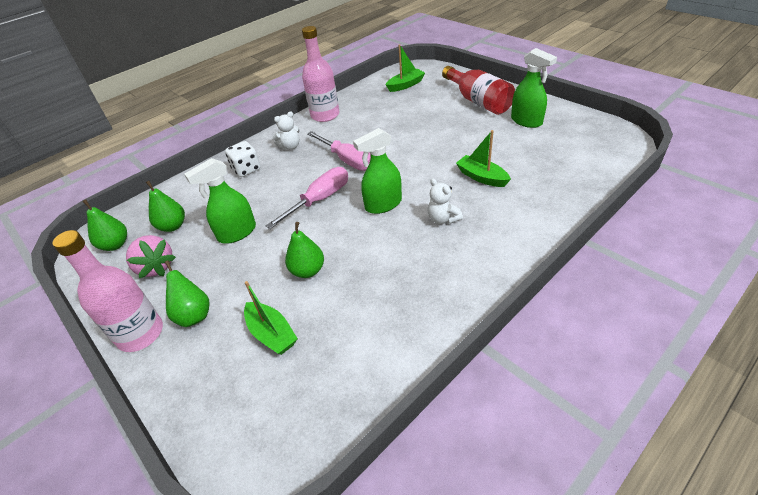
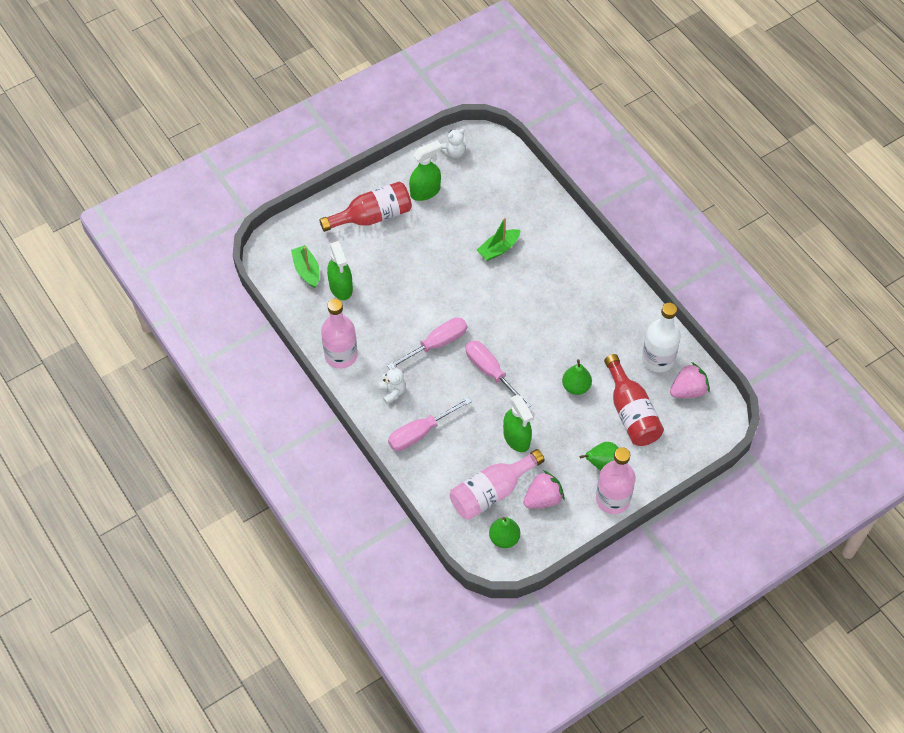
camera: 85 degrees left, 15 degrees up
(173, 226) = (491, 492): green pear -> pink bottle
(246, 169) = (420, 432): white dice -> pink screwdriver
(272, 334) = (631, 412): green boat -> red bottle
(313, 404) = (688, 390): none -> pink strawberry
(364, 353) = (658, 359): none -> white bottle
(383, 204) = (512, 325): green spray bottle -> green spray bottle (341, 287)
(442, 219) = (543, 288): white teddy bear -> white teddy bear (454, 152)

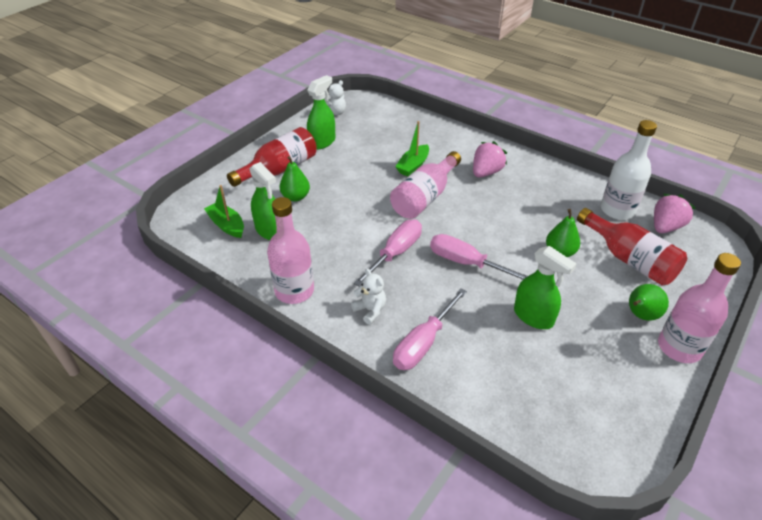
camera: 20 degrees left, 15 degrees down
(491, 492) = (544, 383): pink bottle -> pink bottle (424, 197)
(504, 538) = (594, 434): green pear -> green pear (295, 197)
(543, 498) = (606, 371): pink strawberry -> pink strawberry (486, 172)

